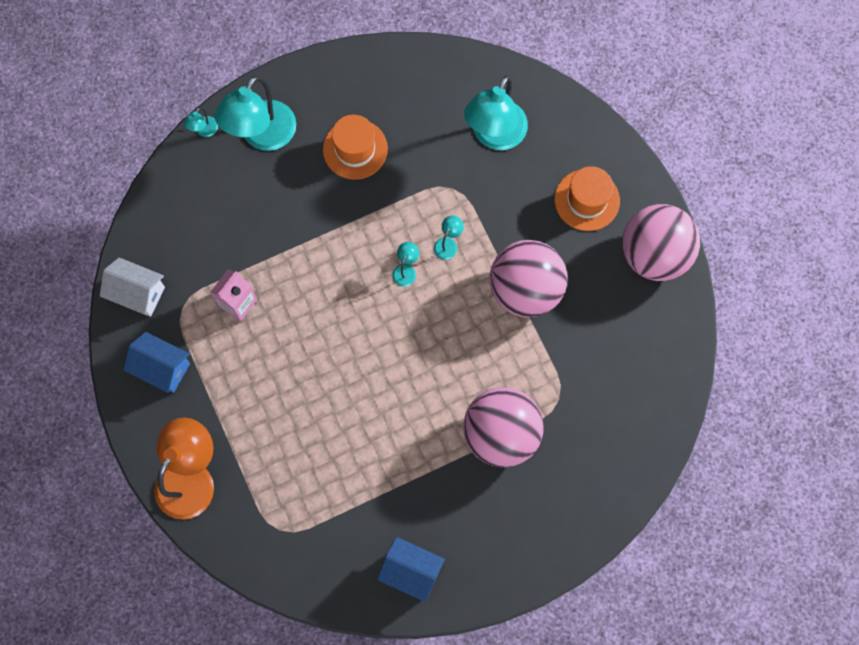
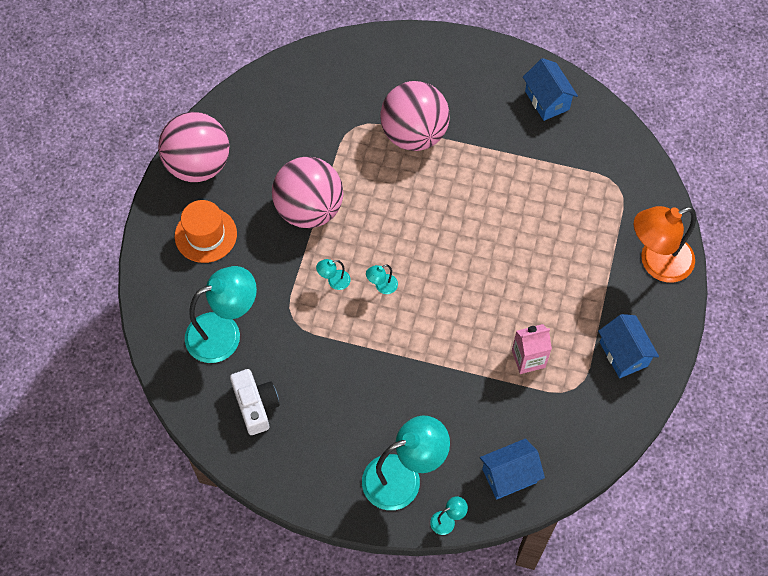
camera: 140 degrees left, 10 degrees down
(138, 293) = (602, 425): white house -> none
(182, 198) = (509, 476): none -> blue house
(355, 149) = (339, 407): orange hat -> none
(418, 102) = (256, 405): none -> white camera

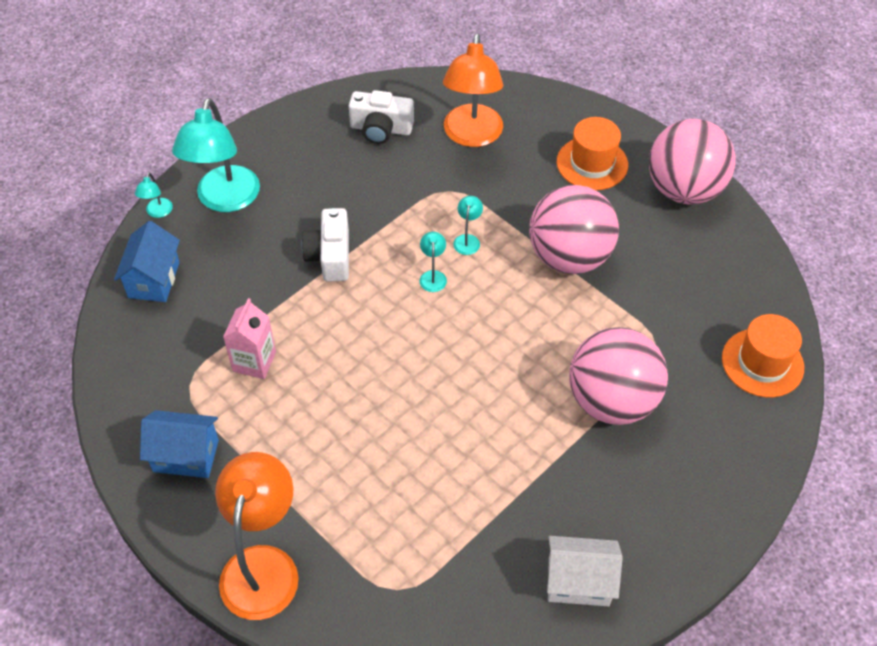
camera: 120 degrees right, 10 degrees down
(224, 333) = (472, 136): turquoise lamp -> orange lamp
(329, 66) = (762, 363): none -> orange hat
(408, 365) = (330, 256): none -> white camera
(547, 100) = (578, 582): blue house -> white house

